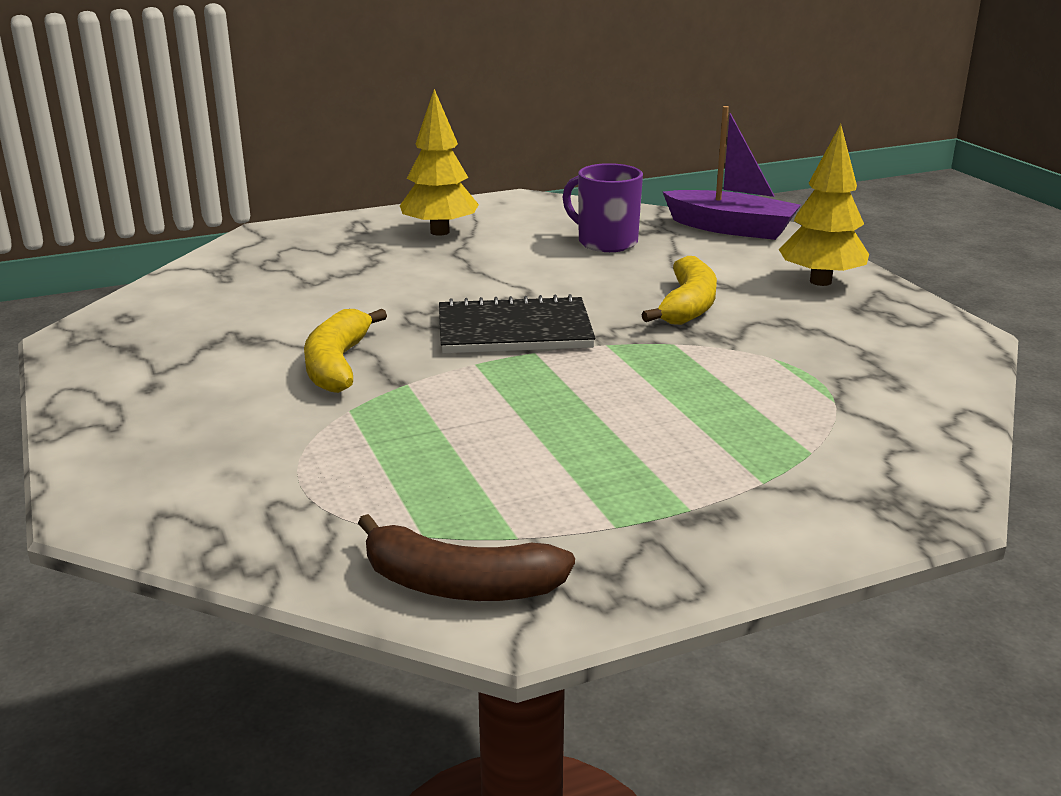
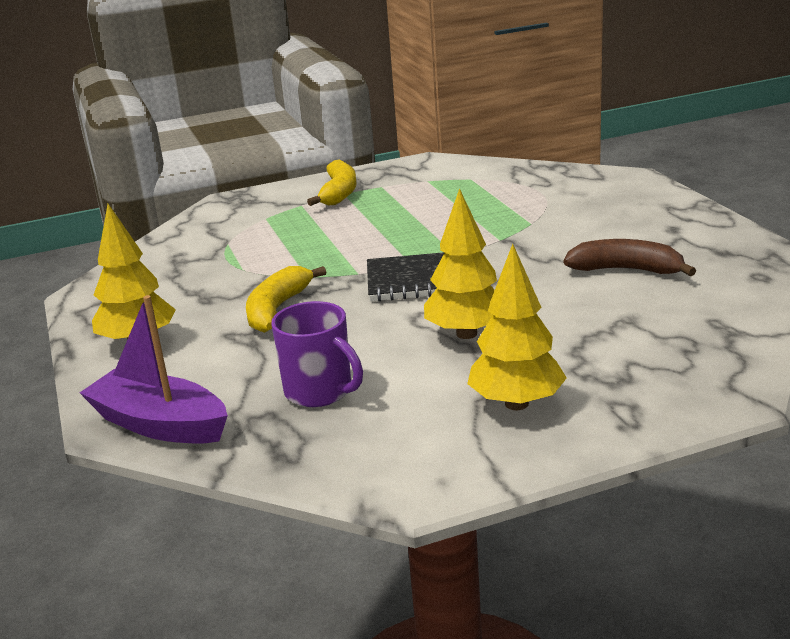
camera: 175 degrees left, 0 degrees up
(337, 364) = (553, 248): yellow banana -> yellow banana (339, 193)
(459, 585) = (451, 166): brown banana -> brown banana (626, 270)
(473, 277) = (466, 334): none -> yellow tree

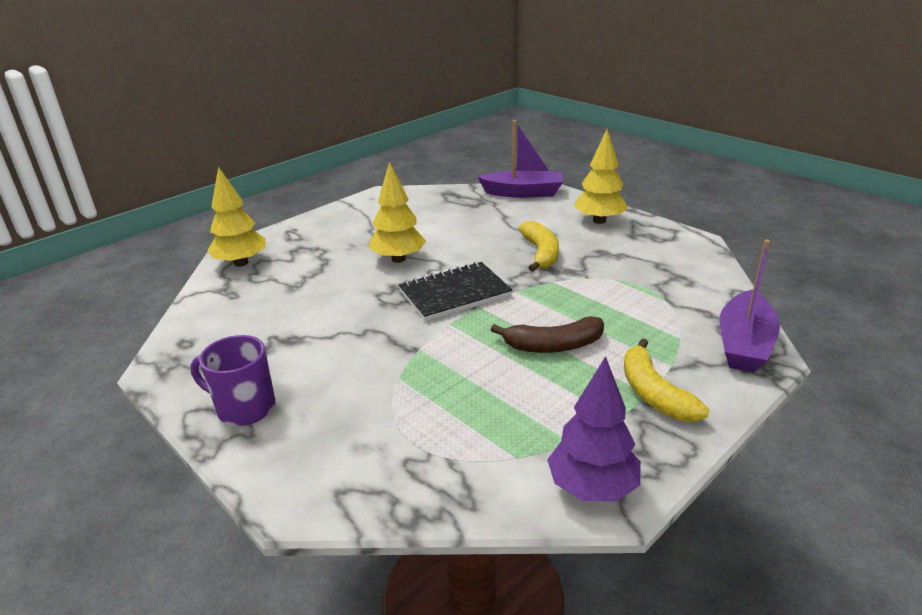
camera: 155 degrees right, 5 degrees up
(225, 208) = (744, 344): none -> purple boat
(320, 392) = (459, 217): purple mug -> purple mug (244, 408)
(436, 165) = (592, 488): none -> purple tree
(516, 403) = (350, 229): yellow tree -> yellow tree (241, 263)
(626, 270) = (296, 330): brown banana -> brown banana (553, 345)

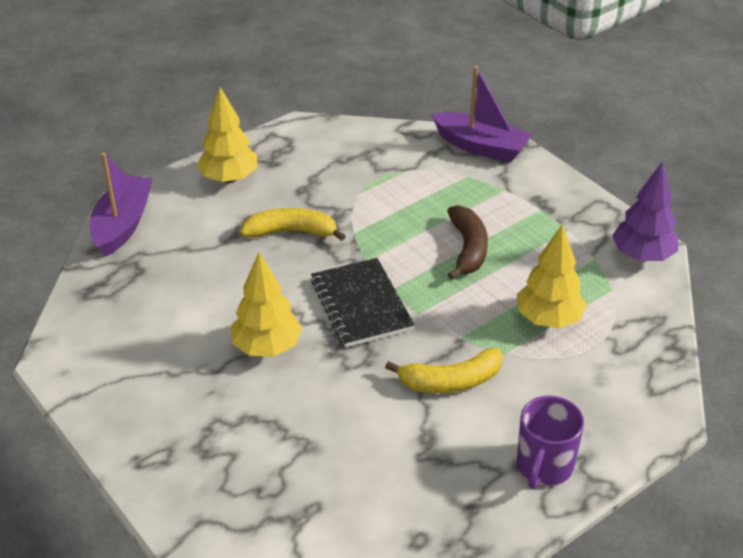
camera: 85 degrees left, 10 degrees up
(241, 263) = (225, 509): yellow tree -> yellow tree (548, 319)
(654, 393) = (540, 206): yellow banana -> yellow banana (451, 381)

